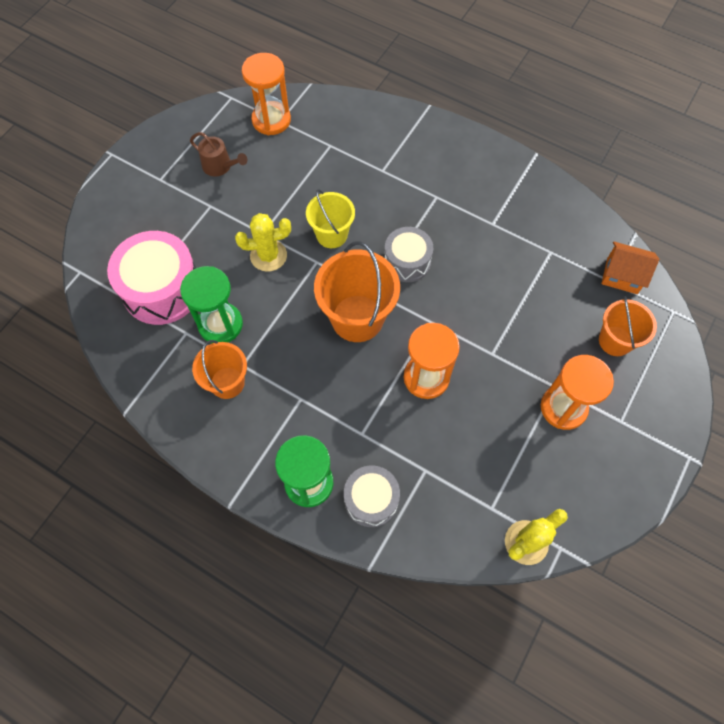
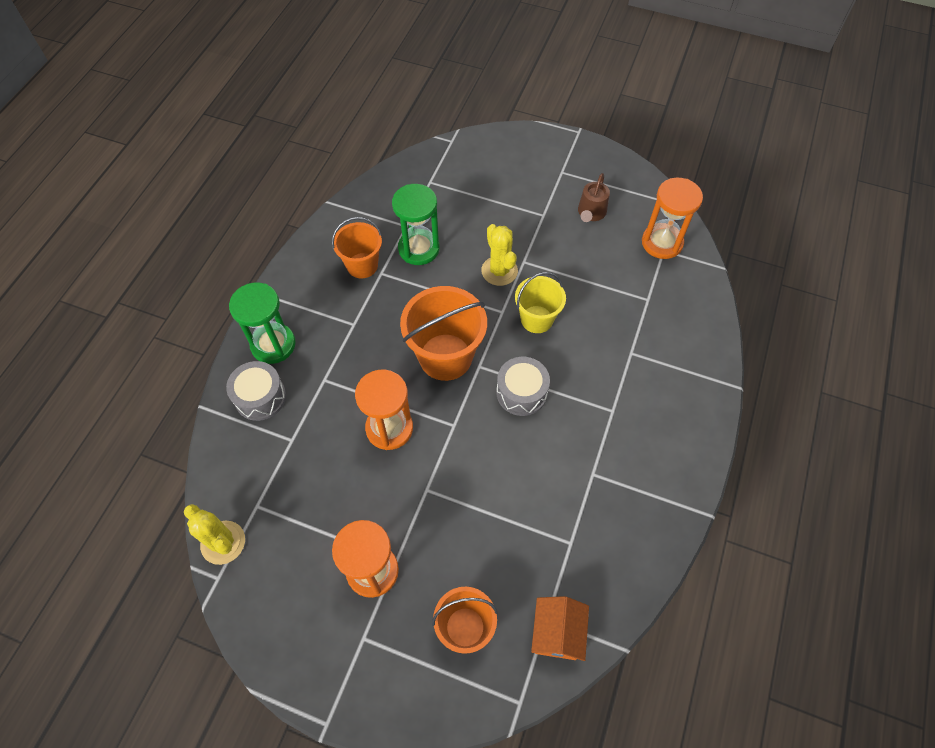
camera: 80 degrees right, 5 degrees down
(162, 289) = (446, 199): pink drum -> none

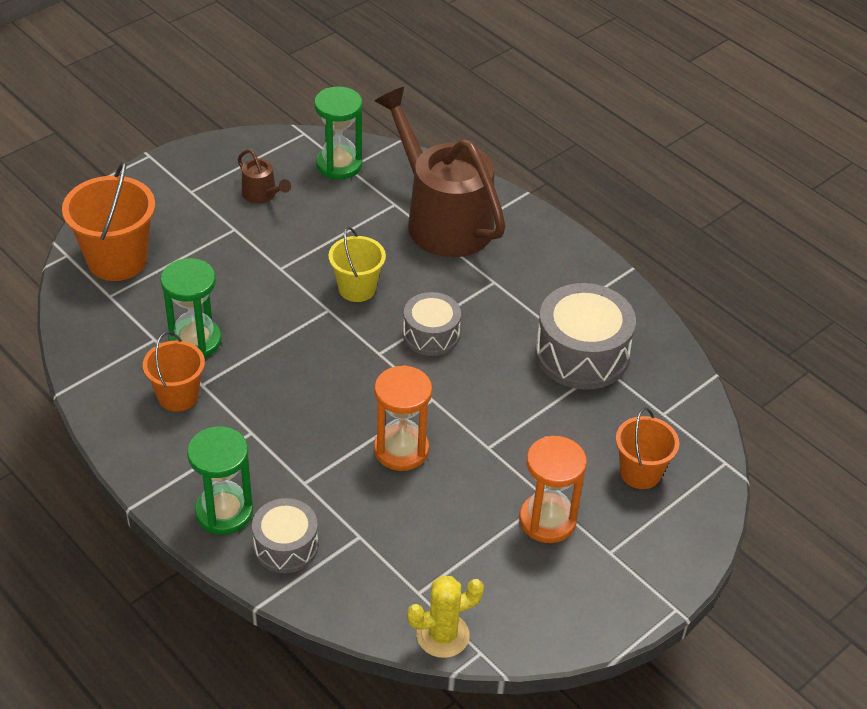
camera: 65 degrees left, 15 degrees down
(445, 357) = (349, 374): orange bucket -> orange bucket (117, 260)
(499, 271) = (277, 291): yellow cactus -> none
(557, 633) = (679, 412): orange house -> none
(574, 517) = (582, 354): none -> grey drum
(656, 340) = (443, 219): none -> brown watering can
(662, 243) = (339, 165): orange hourglass -> green hourglass

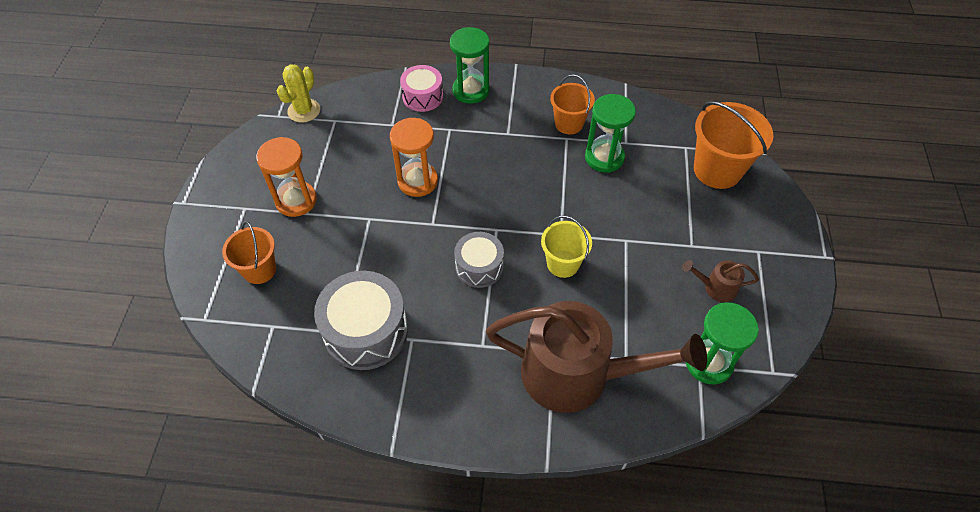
camera: 140 degrees right, 10 degrees up
(286, 546) = (422, 96): grey drum -> pink drum

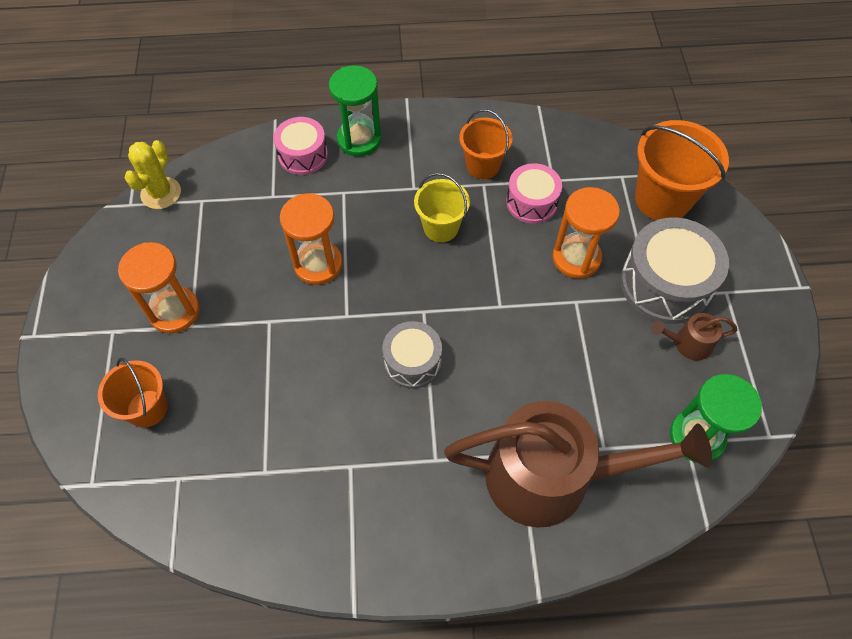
camera: 10 degrees left, 5 degrees up
(366, 331) = (293, 465): grey drum -> grey drum (665, 284)
(563, 263) = (509, 342): yellow bucket -> yellow bucket (441, 227)
(604, 157) = (531, 202): green hourglass -> pink drum
(633, 206) = (576, 258): none -> orange hourglass

